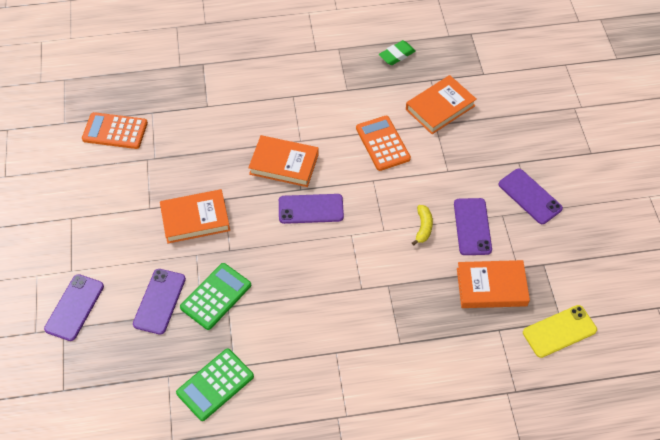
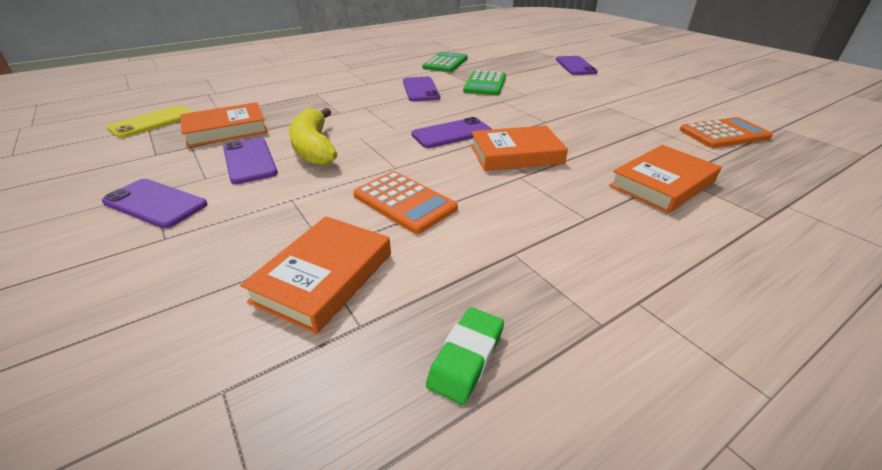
camera: 155 degrees right, 20 degrees down
(159, 301) = (523, 76): purple phone -> purple phone (420, 89)
(195, 219) = (554, 107): orange book -> orange book (662, 184)
(423, 227) = (314, 148): yellow banana -> yellow banana, size x1.90

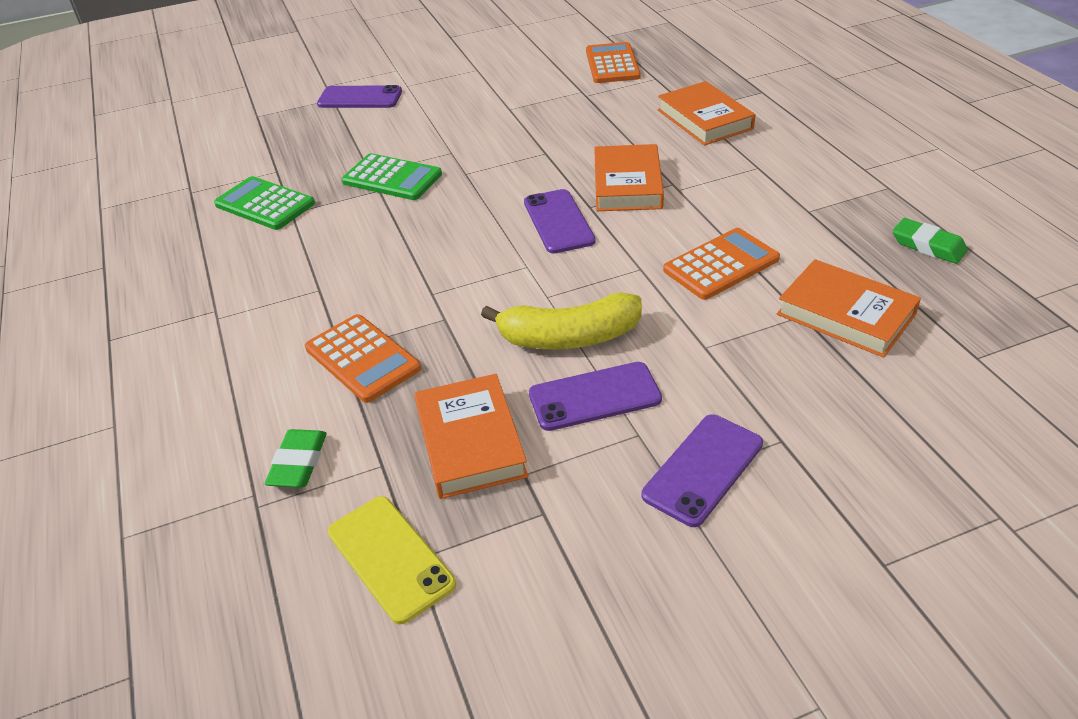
camera: 75 degrees left, 5 degrees up
(232, 97) = (298, 463): none -> green eraser
(306, 99) = (362, 359): none -> orange calculator
(420, 89) = (383, 237): purple phone -> none

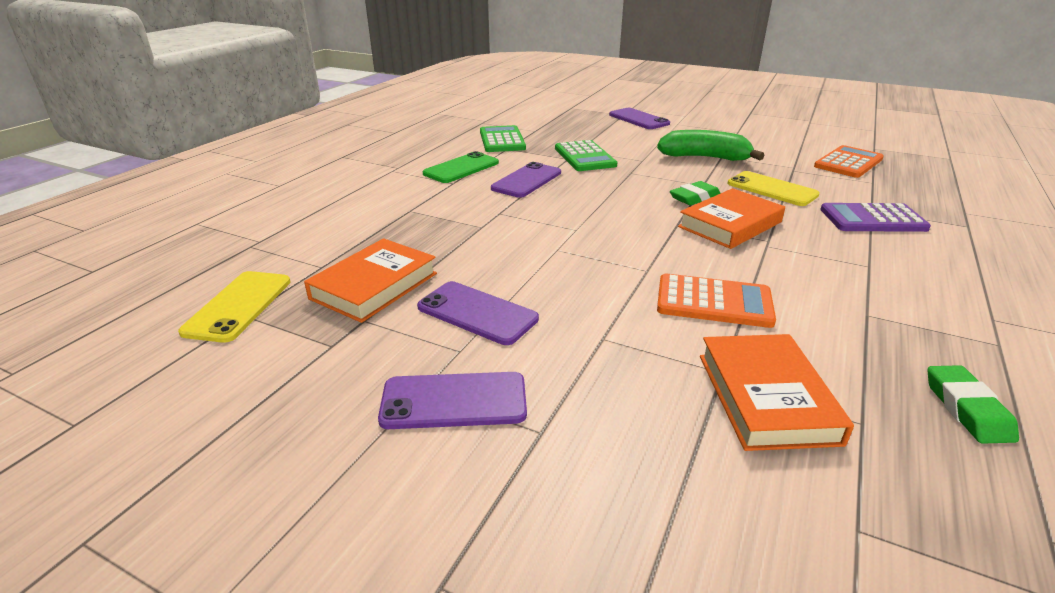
camera: 45 degrees right, 10 degrees down
(293, 267) = (461, 168): none -> green phone
(298, 463) = (297, 241): green eraser -> green eraser (694, 198)
(362, 359) = (409, 219): orange calculator -> none
(498, 119) = (704, 157): none -> green banana
(558, 221) = (641, 219): purple phone -> purple phone (527, 180)
(569, 337) = (526, 275): yellow banana -> none
(601, 127) = (772, 189): none -> yellow phone
(704, 119) = (872, 219): orange book -> purple calculator

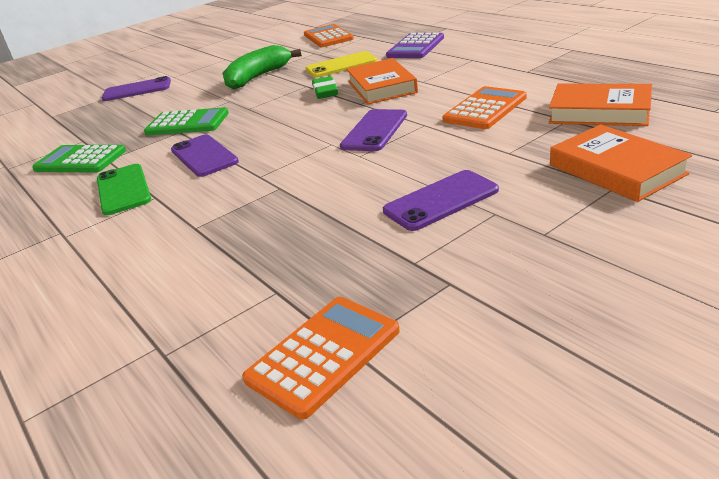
camera: 60 degrees left, 0 degrees up
(238, 306) = (324, 355): yellow phone -> orange calculator
(374, 286) = (350, 255): orange book -> orange book (616, 170)
(454, 401) = (565, 219): purple phone -> purple phone (374, 131)
(967, 409) = (625, 68): green eraser -> none

